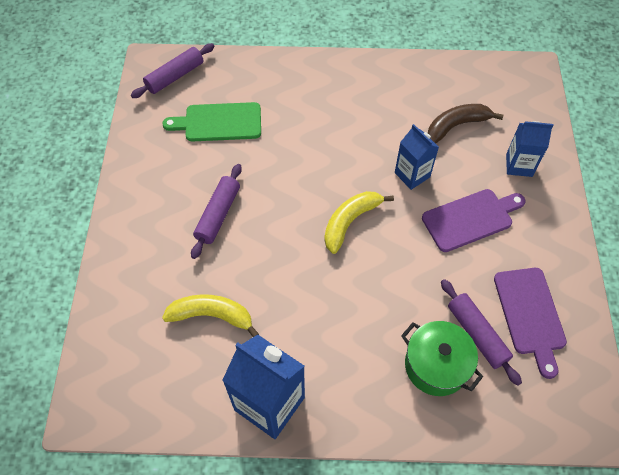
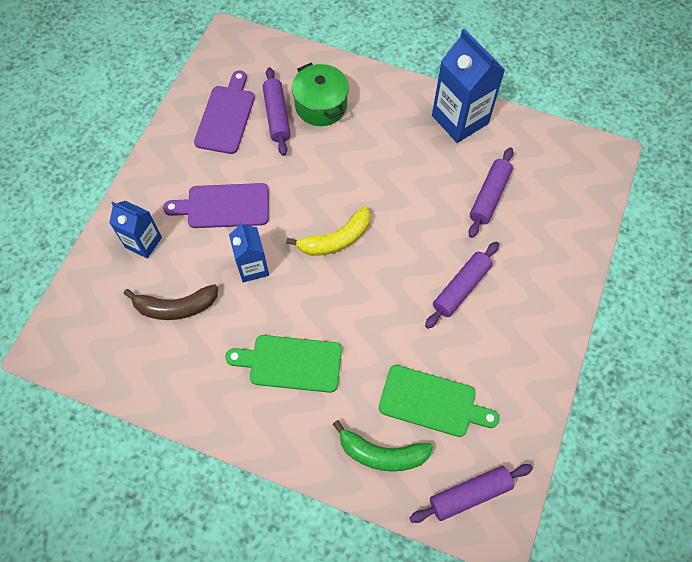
camera: 160 degrees left, 5 degrees up
(212, 315) = (489, 196): yellow banana -> purple rolling pin
(247, 81) = (382, 454): none -> green banana
(341, 116) = (291, 363): none -> green cutting board

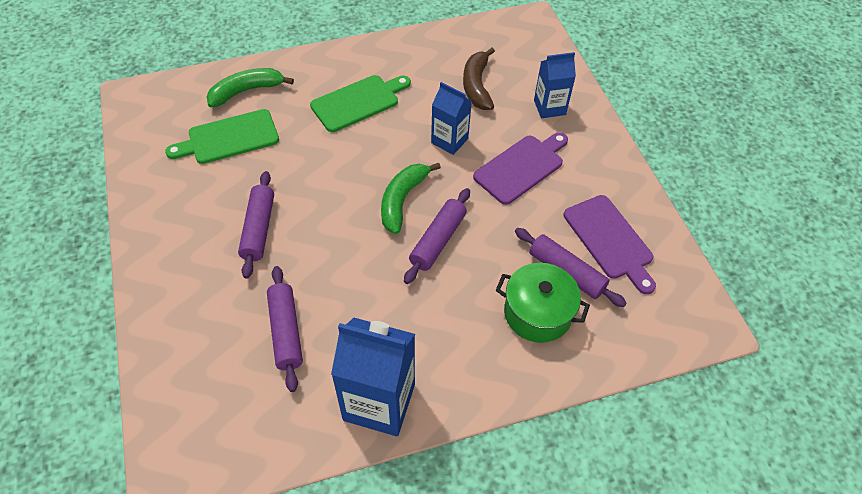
camera: 140 degrees right, 10 degrees down
(176, 307) = (477, 86): brown banana -> brown banana turned 45 degrees counterclockwise
(336, 239) = (402, 200): yellow banana -> green banana
(470, 494) = (164, 104): purple rolling pin -> purple rolling pin (437, 240)

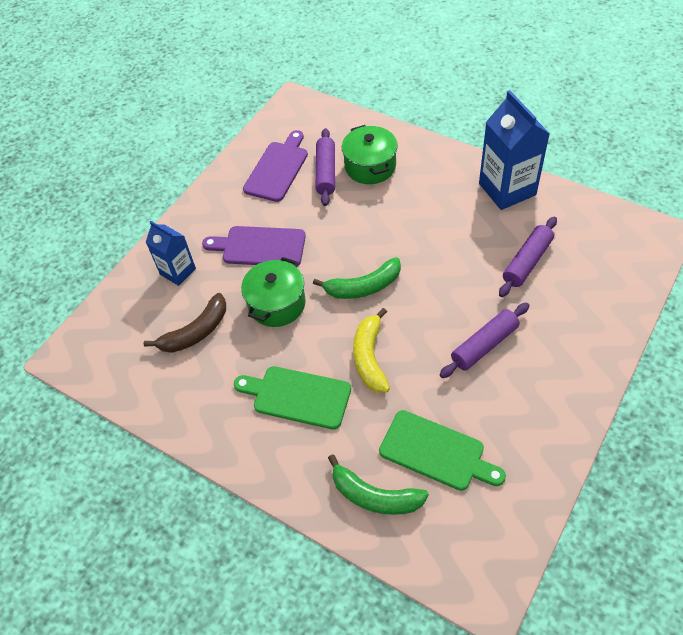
camera: 125 degrees left, 0 degrees up
(338, 157) = (370, 357): none -> yellow banana
(437, 240) = (374, 244): purple rolling pin -> none
(449, 141) = (277, 304): blue carton -> green pot

